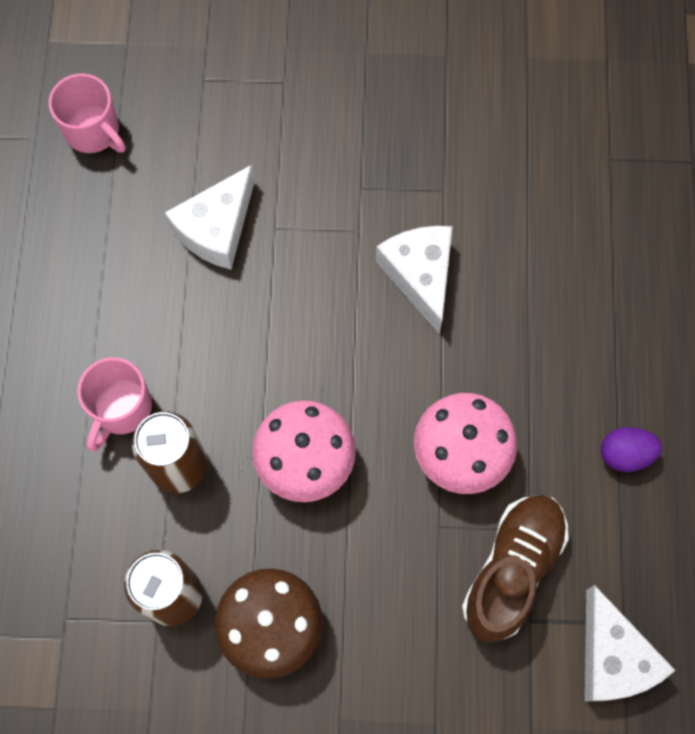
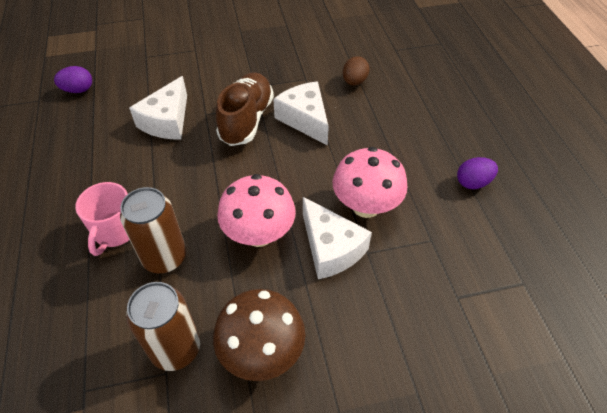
camera: 15 degrees left, 20 degrees down
(93, 131) = (78, 90): pink mug -> purple egg
(512, 569) = (430, 267): brown shoe -> brown shoe (246, 120)
(519, 216) = (354, 82): none -> brown egg
(613, 657) = (527, 307): white cheese -> white cheese (331, 248)

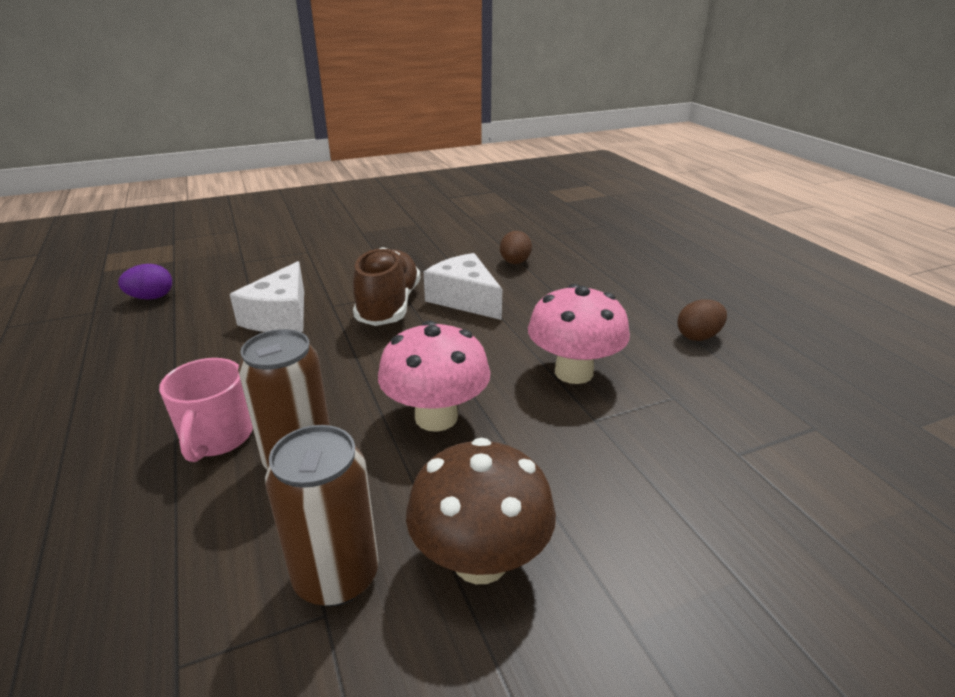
camera: 10 degrees left, 20 degrees down
(331, 248) = (543, 421): white cheese -> none
(473, 182) = (698, 336): purple egg -> brown egg

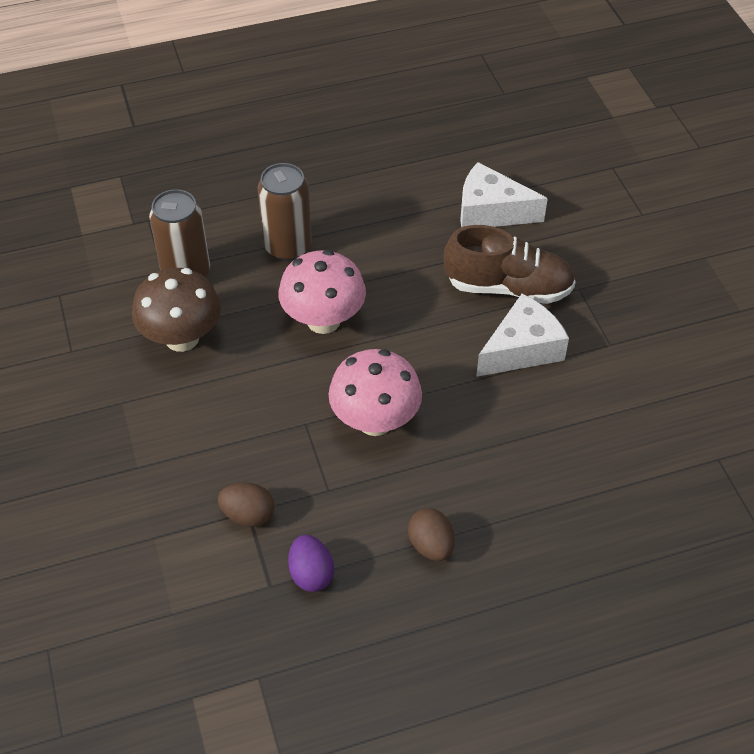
camera: 95 degrees right, 20 degrees up
(151, 298) = (529, 121): purple egg -> purple egg (311, 574)
(217, 438) = (318, 202): pink mug -> none
(515, 262) = (618, 403): brown egg -> brown egg (248, 515)

